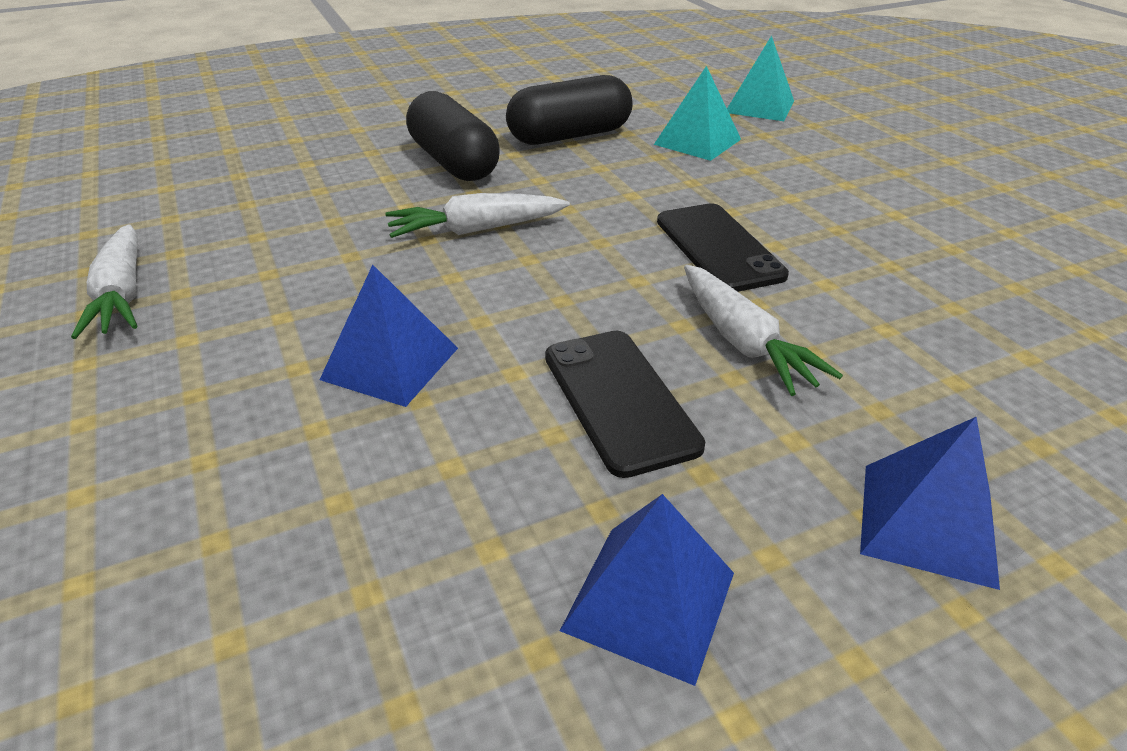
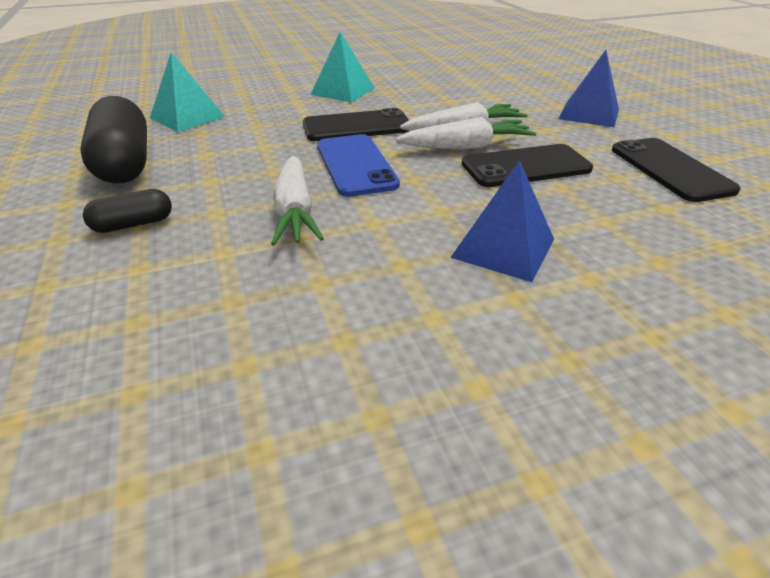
camera: 85 degrees left, 0 degrees up
(122, 295) = (376, 486): white carrot -> white carrot (466, 147)
(453, 162) = (133, 224): black capsule -> black capsule, size x0.50
(592, 255) = (355, 165): none -> blue phone
(649, 600) = (670, 169): blue pyramid -> black phone
(760, 106) = (142, 92): turquoise pyramid -> turquoise pyramid (343, 91)

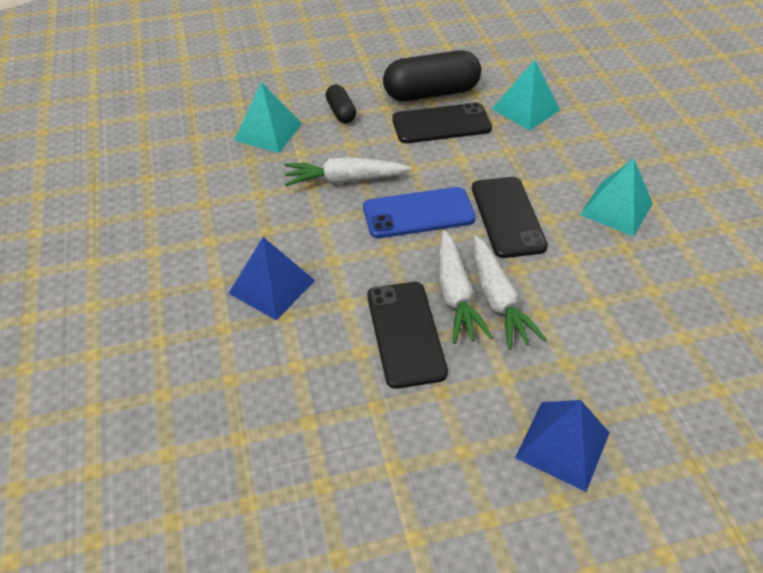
camera: 95 degrees right, 10 degrees up
(155, 290) = (268, 132): none -> turquoise pyramid
(670, 169) = (387, 466): black phone -> black phone (441, 124)

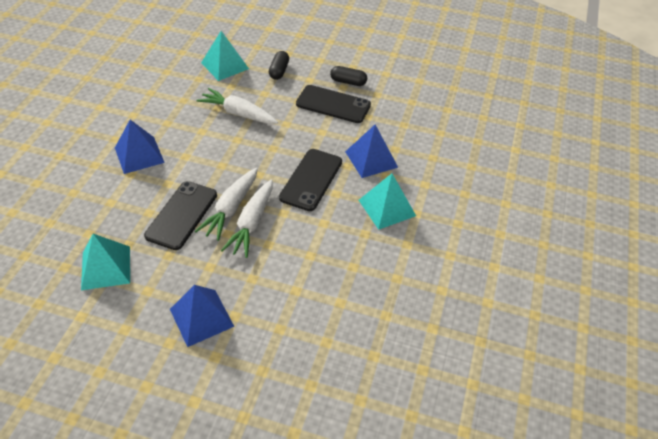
camera: 30 degrees right, 0 degrees up
(418, 213) = (260, 152): blue phone -> none
(431, 93) = (348, 82): black capsule -> black capsule, size x0.50
(525, 109) = (399, 118): turquoise pyramid -> turquoise pyramid (106, 267)
(544, 165) = (371, 159): none -> blue pyramid

